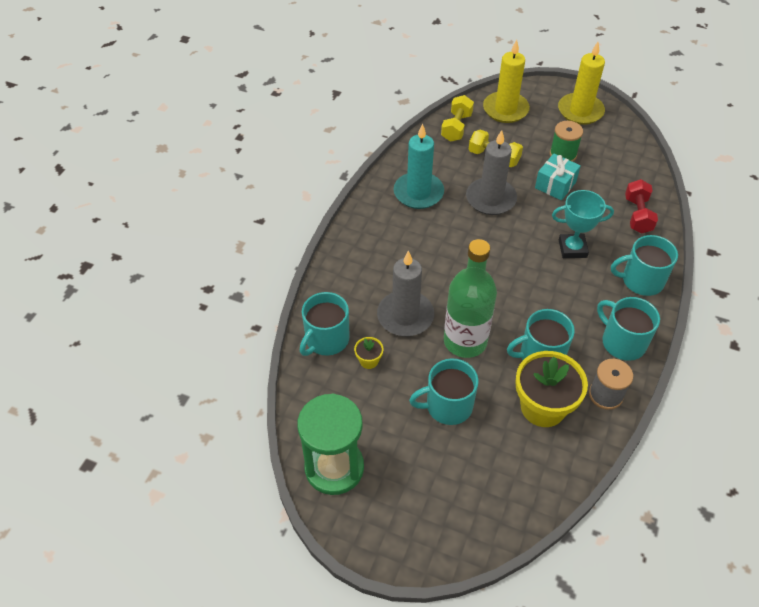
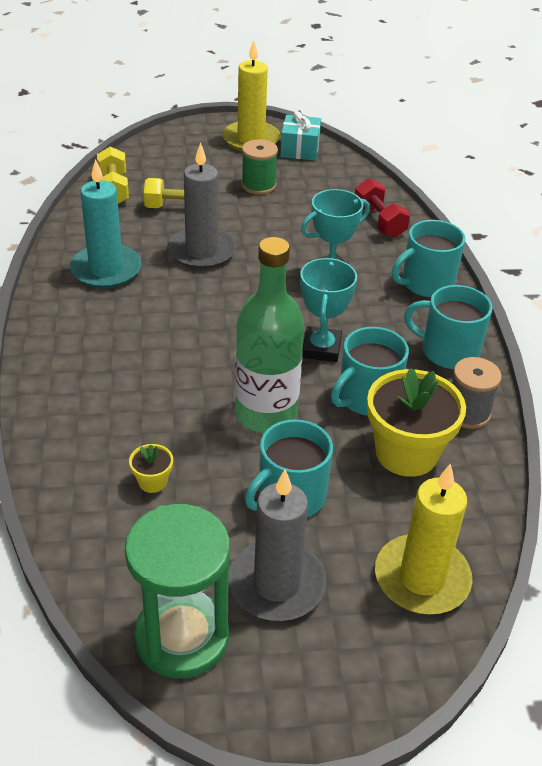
camera: 30 degrees left, 10 degrees down
(326, 339) = (77, 477): turquoise mug -> none
(405, 316) = (171, 411): grey candle -> grey candle (276, 584)
(505, 109) = (163, 158): yellow candle -> yellow candle (422, 578)
(531, 306) = (321, 348): none -> turquoise trophy
(555, 185) = (269, 217): turquoise gift -> turquoise gift (299, 149)

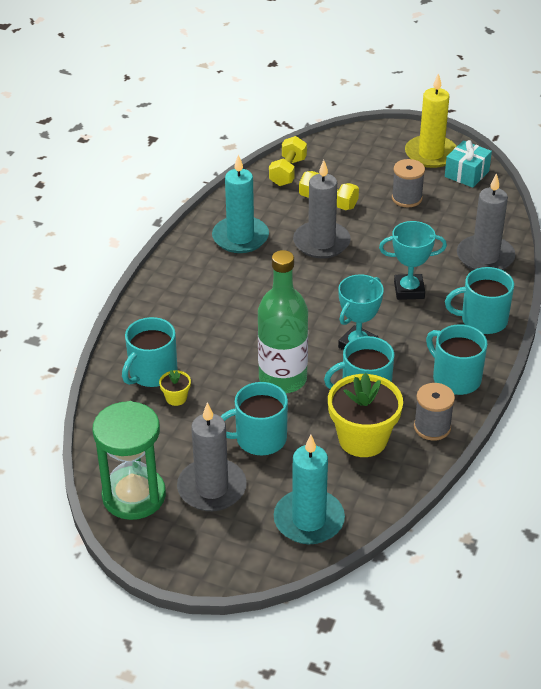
camera: 30 degrees right, 0 degrees up
(101, 460) = (152, 373): none -> turquoise mug
(258, 185) = (407, 198): green spool -> grey spool
(379, 221) = (485, 257): red dumbbell -> grey candle
(422, 578) = (309, 520): yellow candle -> turquoise candle

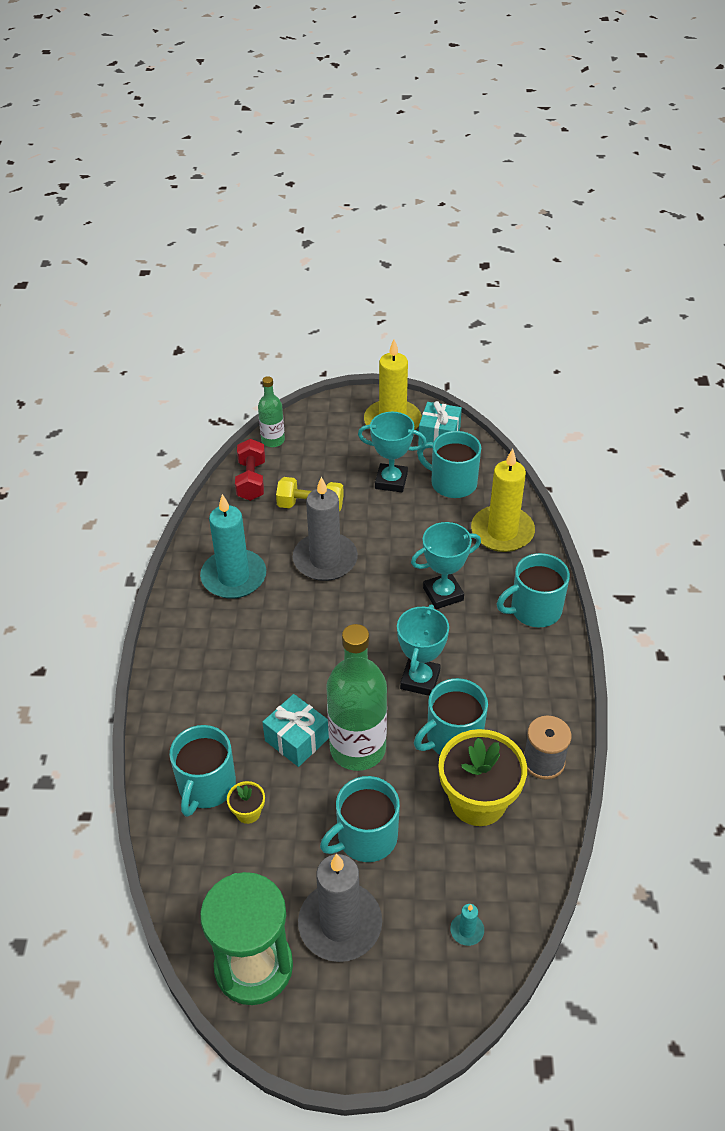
camera: 20 degrees left, 5 degrees up
(237, 360) = (296, 739): none -> turquoise gift
(288, 172) = (251, 480): yellow dumbbell -> red dumbbell
(309, 520) = (467, 930): turquoise candle -> turquoise candle, size x0.40
(320, 146) = (273, 440): none -> green bottle
(407, 198) = (391, 481): grey spool -> turquoise trophy
(455, 378) = (539, 691): turquoise mug -> turquoise mug (452, 483)
(485, 257) = (502, 532): grey candle -> yellow candle

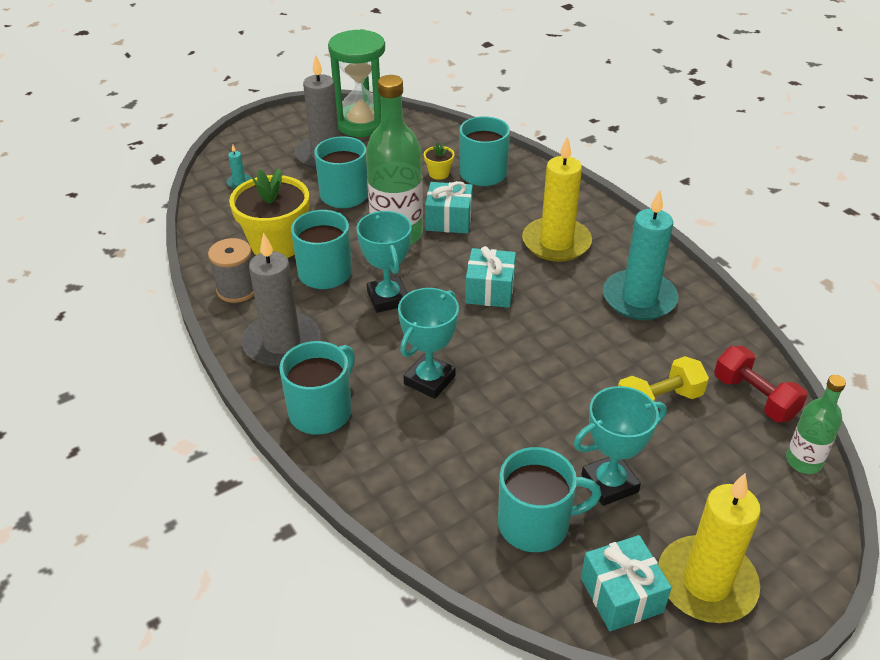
camera: 145 degrees right, 5 degrees down
(325, 560) = (578, 355): grey candle -> grey candle (282, 343)
(333, 643) = (490, 290): none -> turquoise gift
(502, 532) = (420, 486): yellow candle -> yellow candle (556, 243)

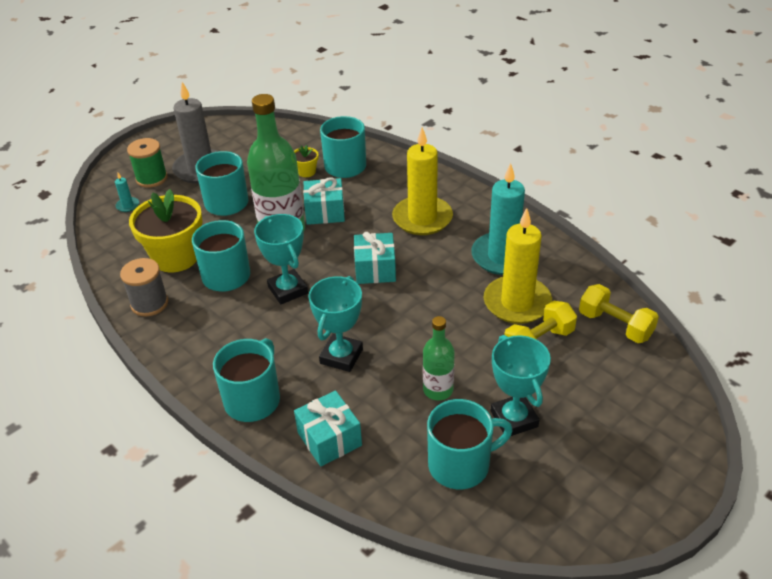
camera: 10 degrees left, 0 degrees up
(271, 158) = (151, 178): none -> green spool
(282, 343) = (202, 345): grey candle -> none
(362, 123) = (227, 136): green hourglass -> none
(609, 483) = (514, 419): turquoise trophy -> turquoise trophy turned 75 degrees counterclockwise
(621, 595) = (545, 511): turquoise gift -> turquoise gift (329, 439)
(706, 583) = (610, 487): yellow candle -> yellow candle (517, 303)
(754, 397) = (615, 325): red dumbbell -> yellow dumbbell
(803, 461) = (665, 372): green bottle -> green bottle (438, 390)

